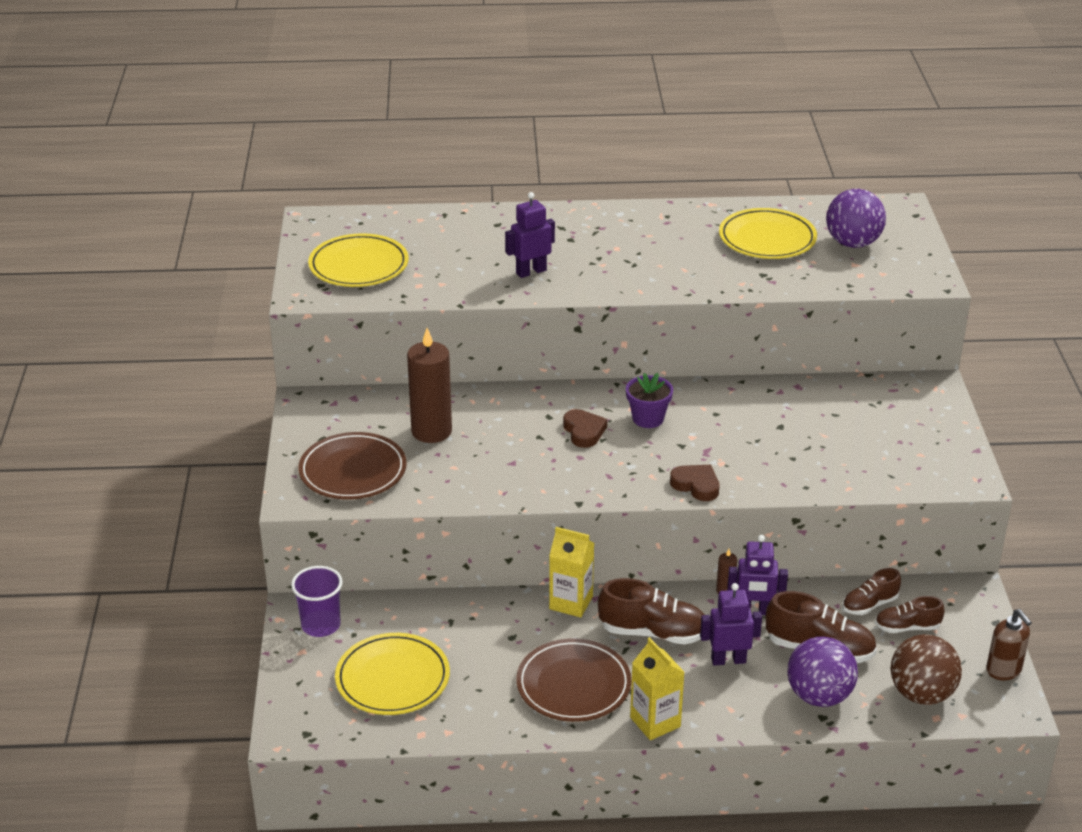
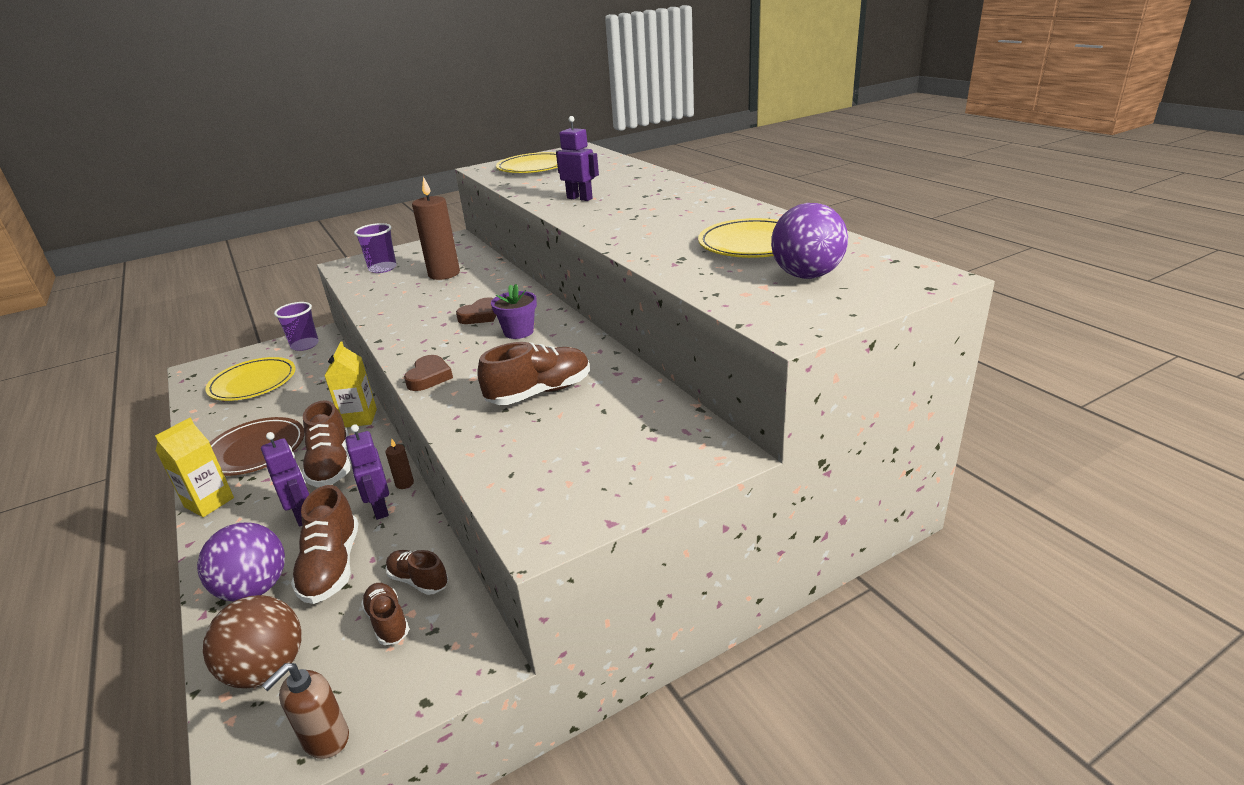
camera: 65 degrees right, 5 degrees down
(353, 471) = (382, 268): brown plate -> purple cup
(780, 435) = (539, 392): none -> brown shoe

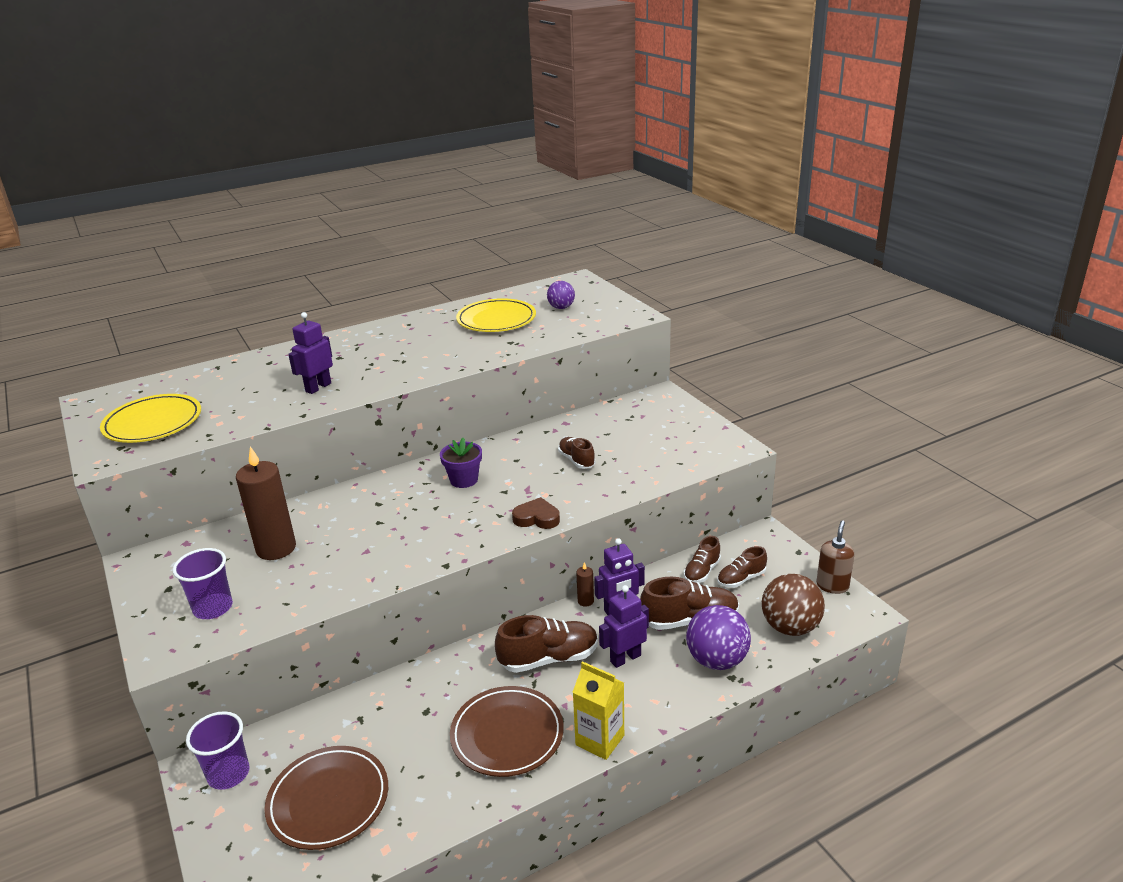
camera: 90 degrees left, 0 degrees up
(253, 383) = (328, 800): yellow plate -> brown plate
(325, 739) = (832, 586): brown soap dispenser -> brown soap dispenser turned 105 degrees counterclockwise
(359, 418) = (463, 659): yellow carton -> none
(480, 315) = (416, 506): brown heart -> none
(539, 392) = (576, 460): brown shoe -> brown shoe, size x0.61
(806, 275) = (561, 307): purple ball -> purple ball, size x0.60

